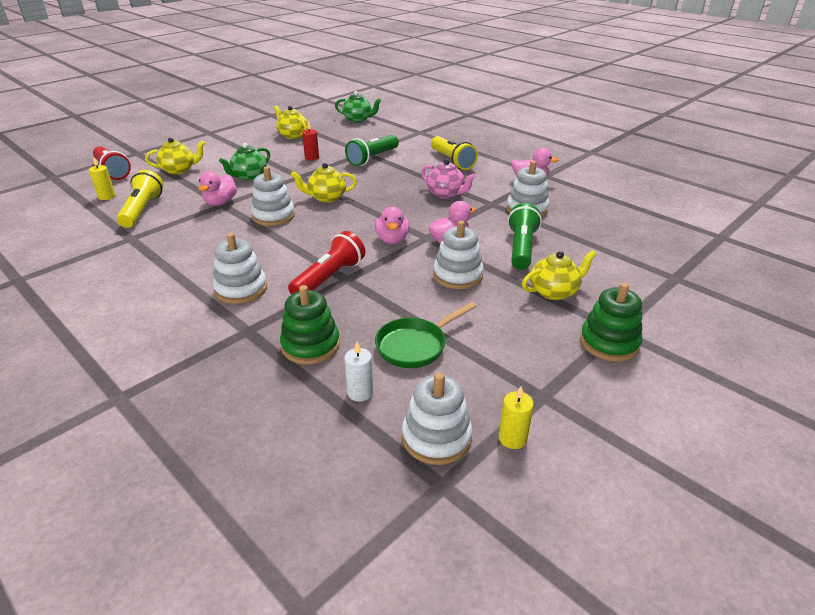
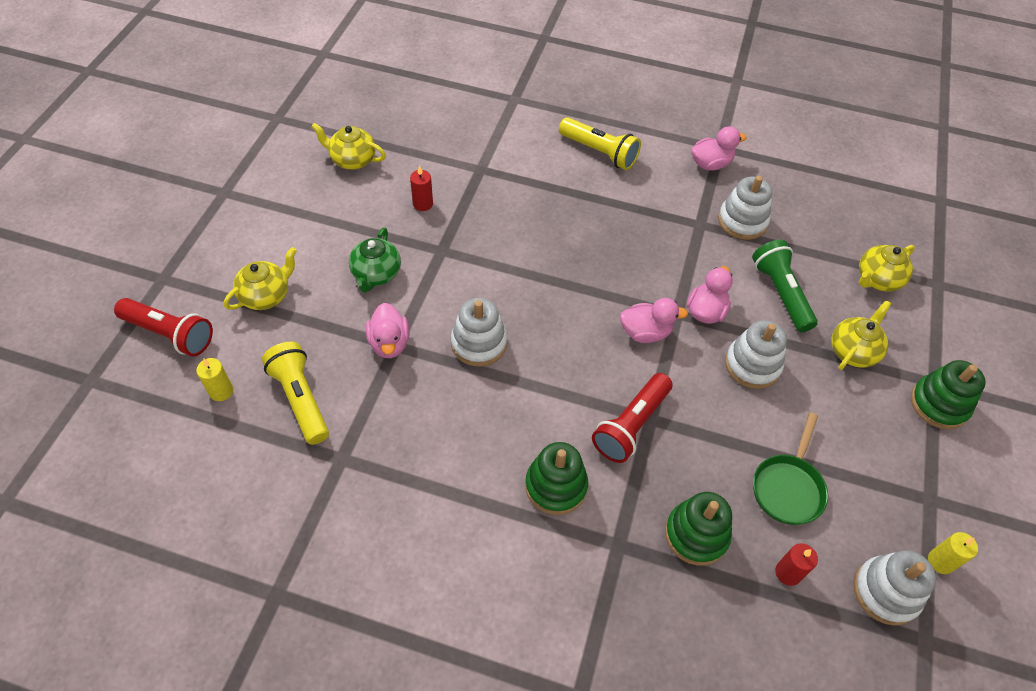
camera: 30 degrees left, 20 degrees up
(241, 289) = (556, 486): white stacking toy -> green stacking toy
(326, 198) = (511, 283): yellow teapot -> yellow teapot (877, 279)
(329, 278) = (631, 425): red flashlight -> red flashlight turned 150 degrees counterclockwise
(358, 119) = (410, 92): green teapot -> none
(360, 392) = (788, 573): white candle -> red candle
(372, 158) = (501, 179): green flashlight -> none
(392, 239) = (645, 332): pink duck -> pink duck turned 60 degrees counterclockwise
(446, 194) = (640, 223): pink teapot -> none

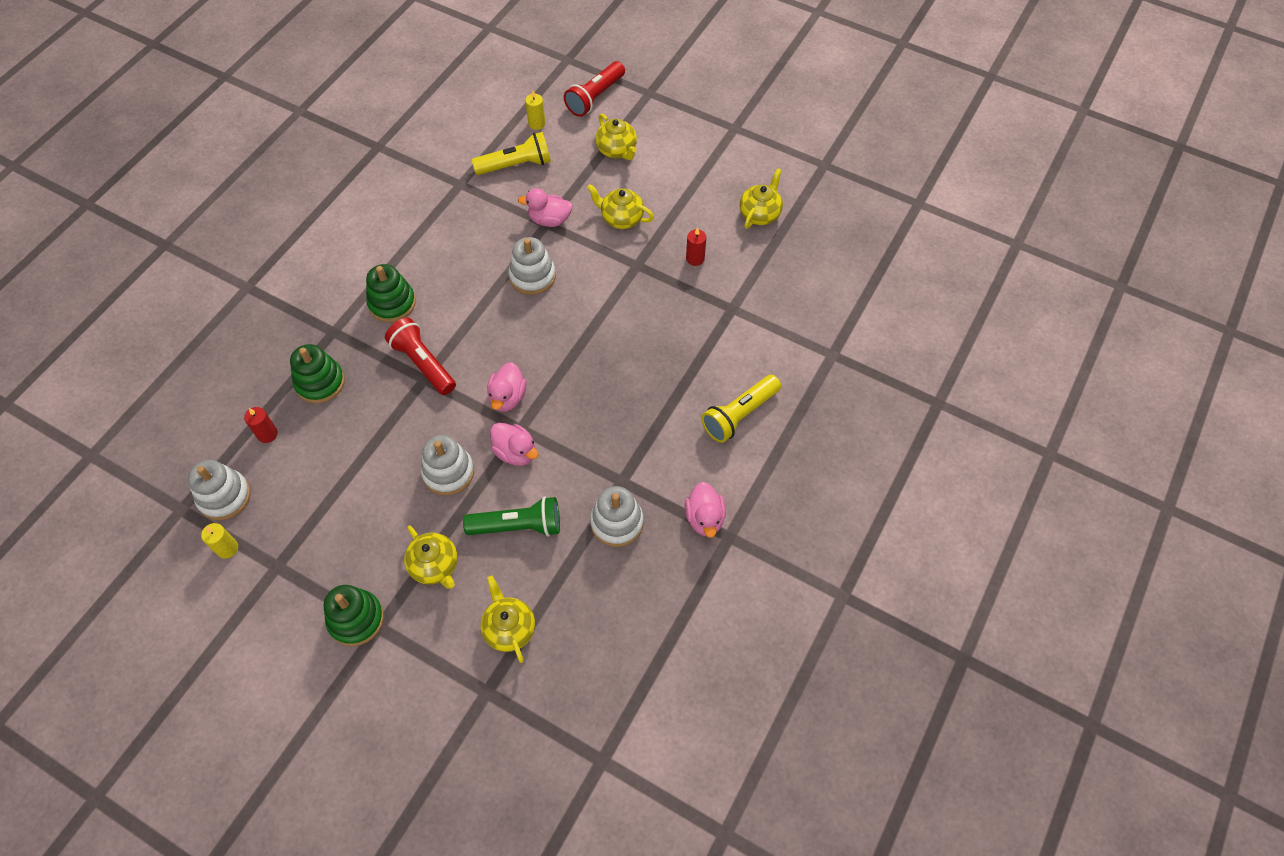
camera: 105 degrees right, 5 degrees up
(376, 274) = (621, 218): green teapot -> yellow teapot
(788, 487) = (330, 459): green pan -> none

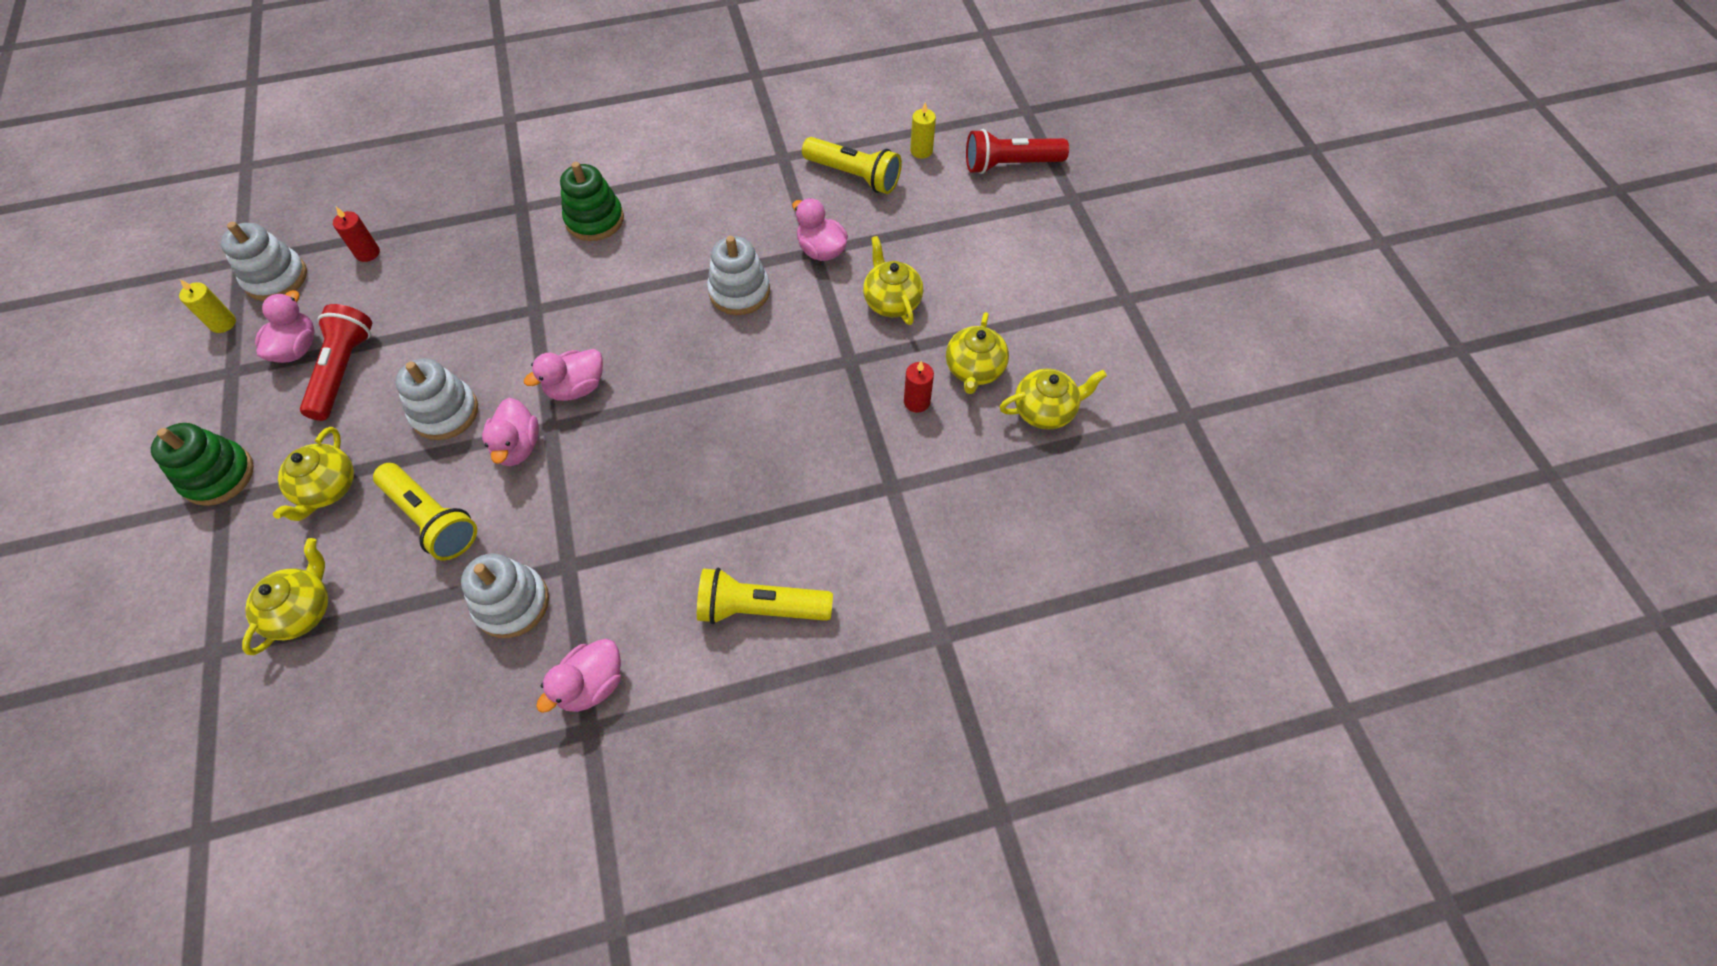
camera: 45 degrees right, 0 degrees up
(302, 519) = (297, 348): none -> pink duck
(320, 382) = (457, 242): green stacking toy -> none
(423, 364) = (550, 294): red flashlight -> red flashlight (343, 370)
(518, 526) = (432, 519): green flashlight -> yellow flashlight
(617, 150) = (969, 231): yellow teapot -> yellow teapot (974, 370)

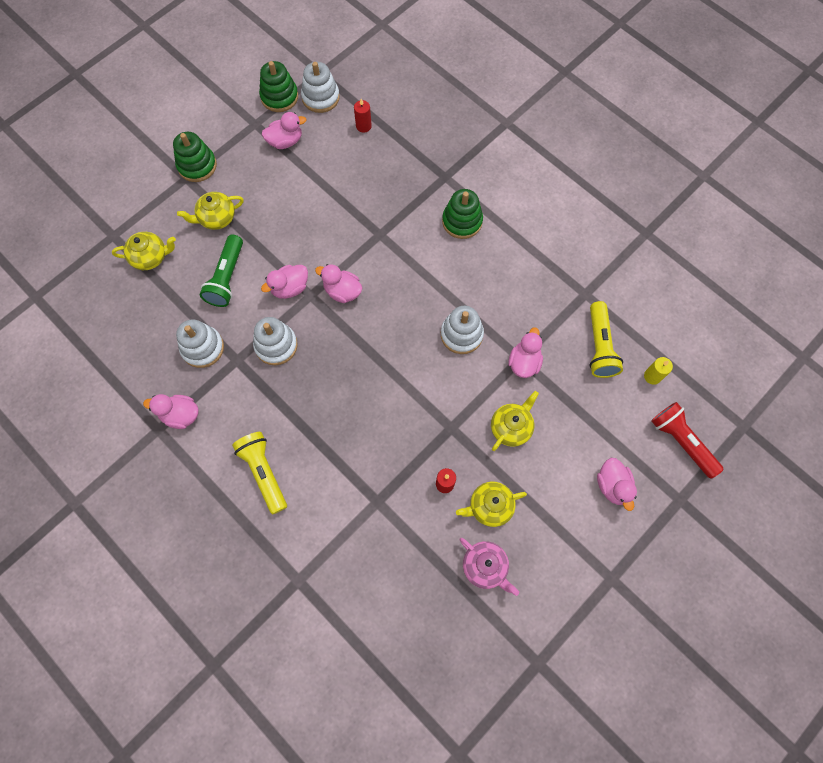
camera: 60 degrees right, 10 degrees up
(223, 323) = (279, 97): yellow candle -> green stacking toy
(343, 370) = (285, 172): red flashlight -> none
(432, 519) = (227, 278): yellow flashlight -> green flashlight
(445, 412) = (289, 238): white stacking toy -> white stacking toy (276, 345)
(1022, 245) = (612, 486): none -> pink duck
(1045, 411) = (485, 567): yellow teapot -> pink teapot

